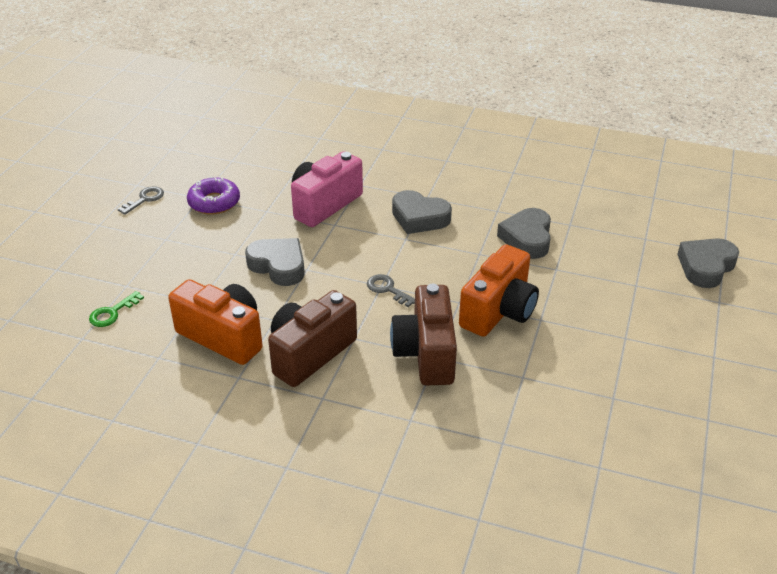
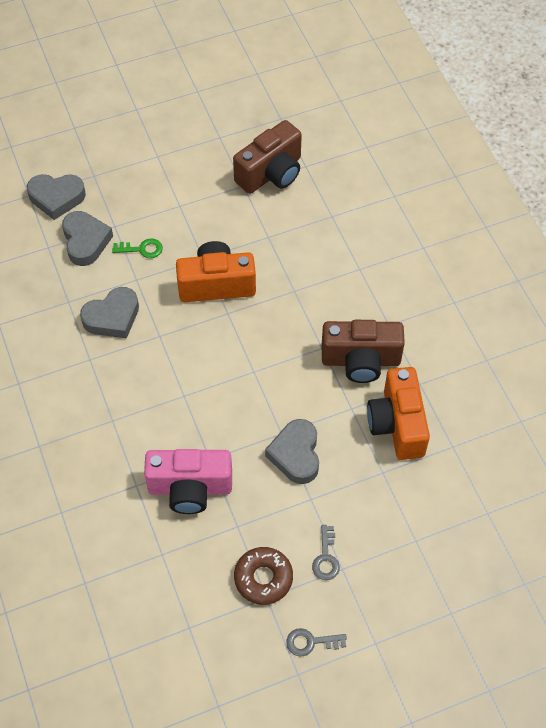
camera: 130 degrees left, 20 degrees up
(112, 313) = (448, 518): green key -> green key (142, 249)
(214, 202) = (263, 578): purple donut -> brown donut
(387, 289) = (255, 364): grey key -> grey key (326, 558)
(419, 218) = (147, 405): grey heart -> grey heart (85, 241)
(426, 353) = (297, 298): brown camera -> brown camera (271, 173)

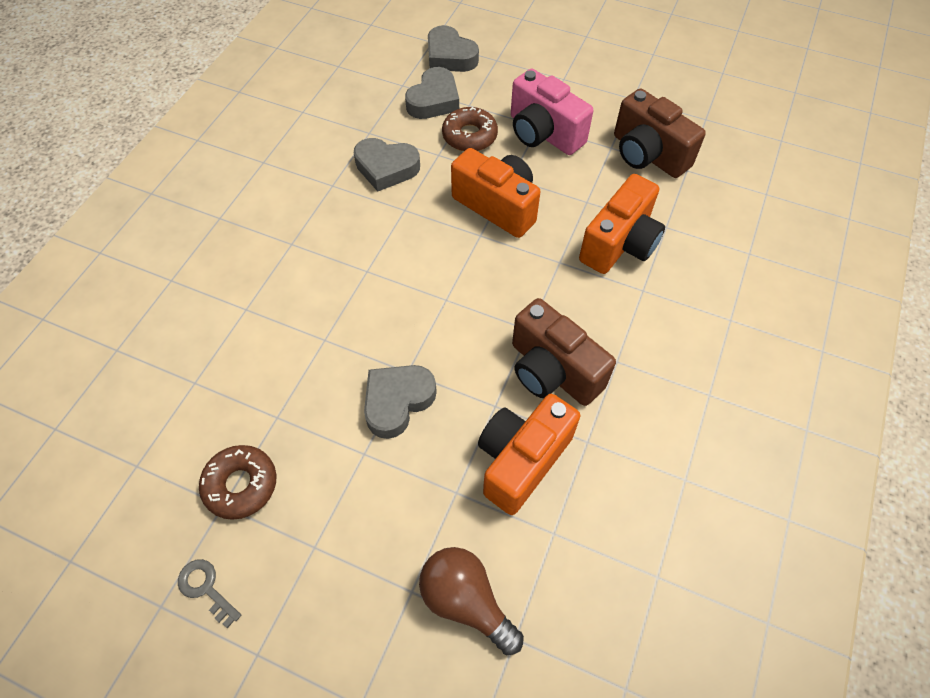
camera: 45 degrees right, 0 degrees up
(142, 249) = (469, 136): green key -> brown donut
(190, 488) = (280, 349): pink camera -> pink camera (543, 133)
(271, 173) = (648, 154): brown camera -> brown camera turned 45 degrees clockwise
(317, 249) = (620, 244): none -> orange camera
(326, 558) = (312, 522): grey key -> none
(446, 518) = (466, 601): none -> brown light bulb

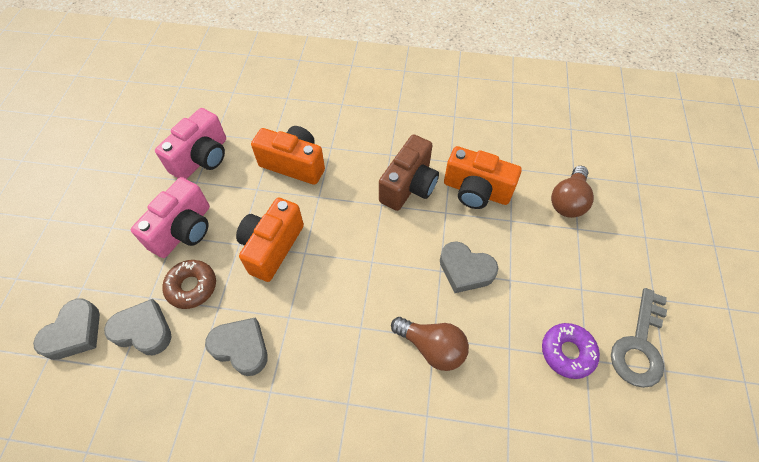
camera: 105 degrees left, 0 degrees up
(206, 588) = (639, 345): grey key -> grey key, size x1.97
(241, 485) = (567, 352): brown donut -> purple donut
(314, 334) = (432, 347): none -> brown light bulb
(386, 168) = (241, 348): grey heart -> grey heart turned 60 degrees counterclockwise
(648, 154) = (202, 158): brown camera -> pink camera

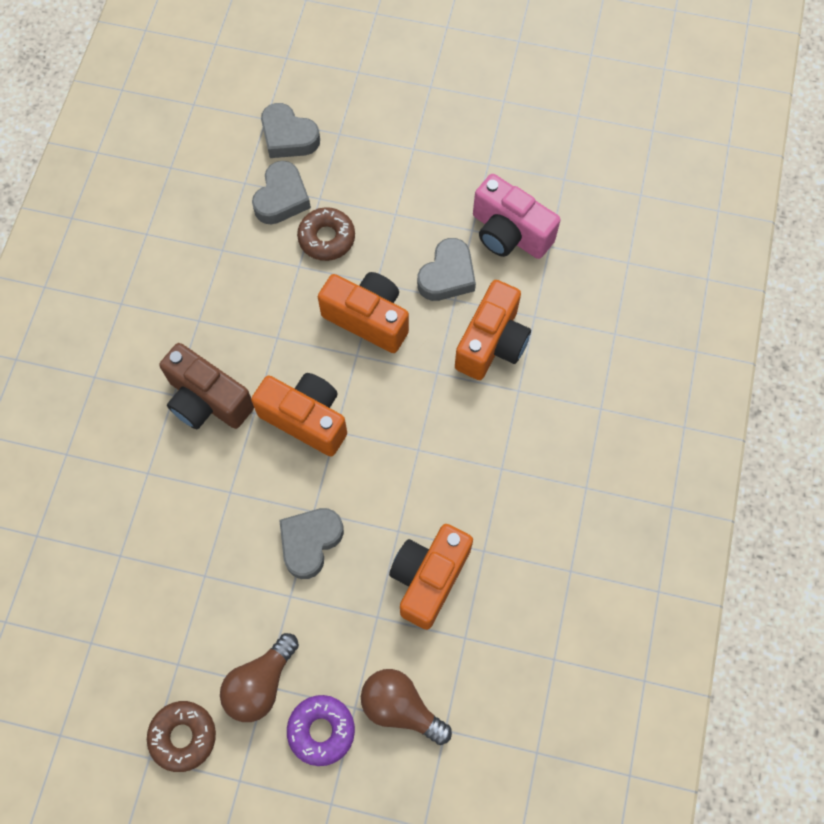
camera: 95 degrees right, 10 degrees up
(184, 230) = (401, 223): pink camera -> none
(241, 348) = (249, 291): grey heart -> grey heart (447, 275)
(363, 284) = (306, 419): none -> orange camera
(409, 186) = (445, 488): brown camera -> brown camera (207, 400)
(432, 347) = (219, 488): brown light bulb -> brown light bulb (260, 683)
(567, 352) = (189, 643): purple donut -> purple donut (321, 730)
(639, 345) = (183, 736): grey key -> brown donut

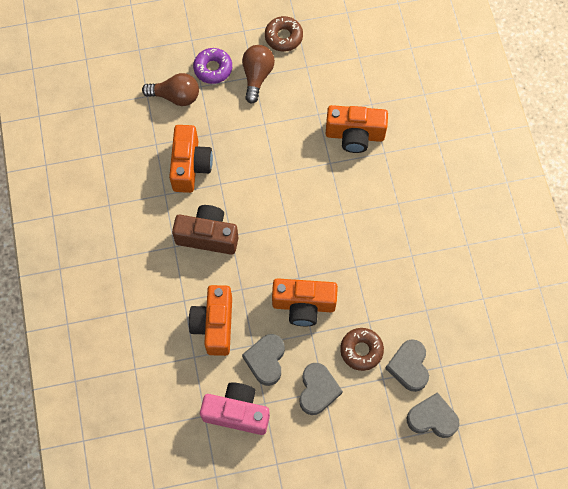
camera: 155 degrees right, 0 degrees up
(207, 400) = (375, 208): brown camera -> brown camera (208, 236)
(306, 419) = (308, 224): orange camera -> orange camera (354, 135)
(310, 542) = (268, 156): grey heart -> grey heart (318, 390)

